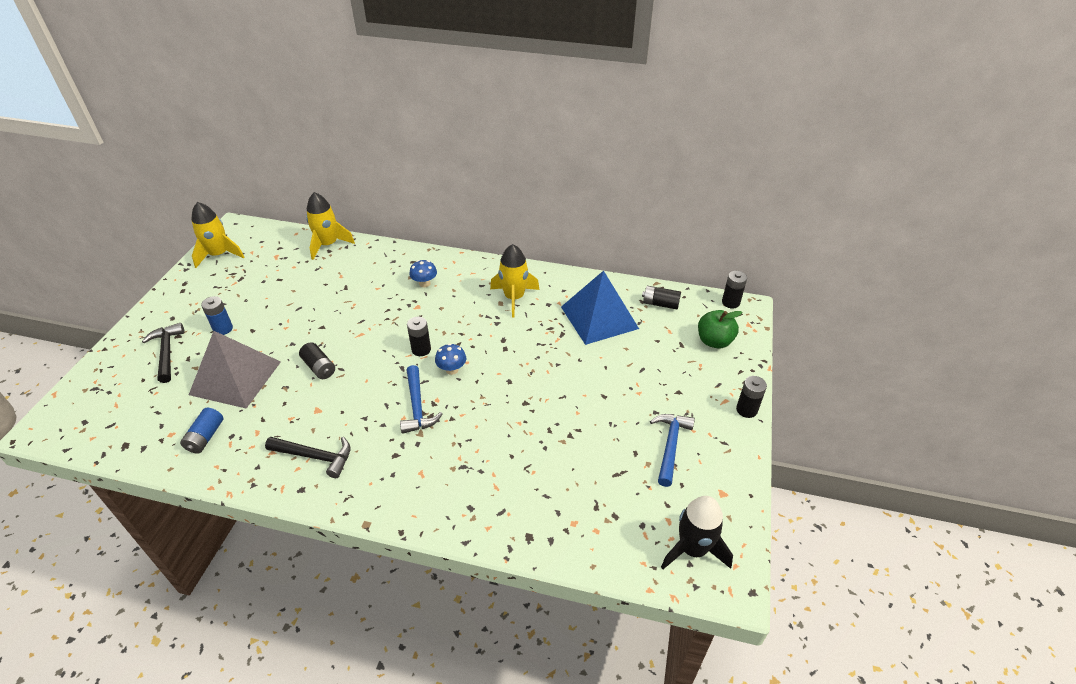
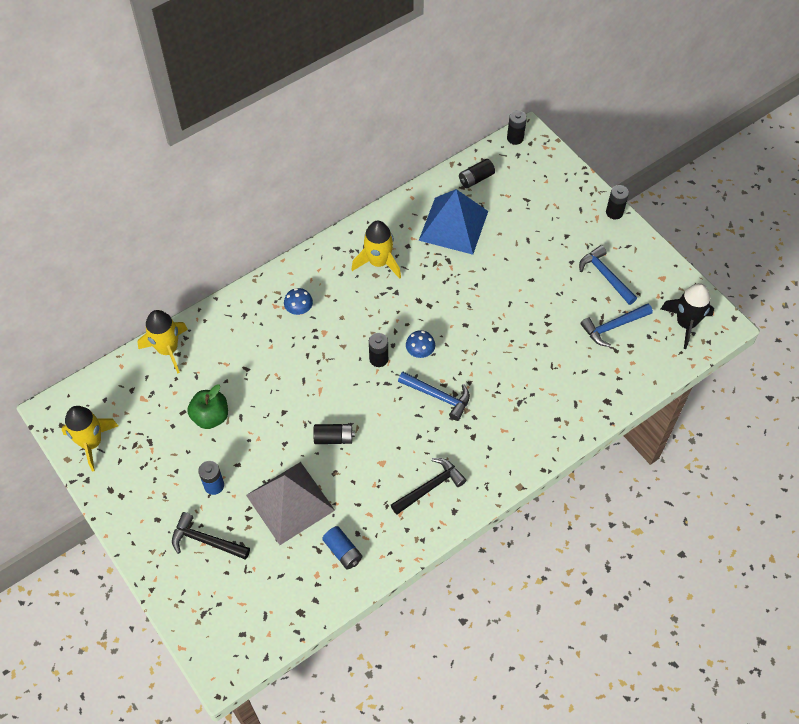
camera: 50 degrees left, 15 degrees up
(620, 487) = (613, 327): none -> blue hammer
(714, 341) = (541, 179): green apple -> green apple (210, 417)

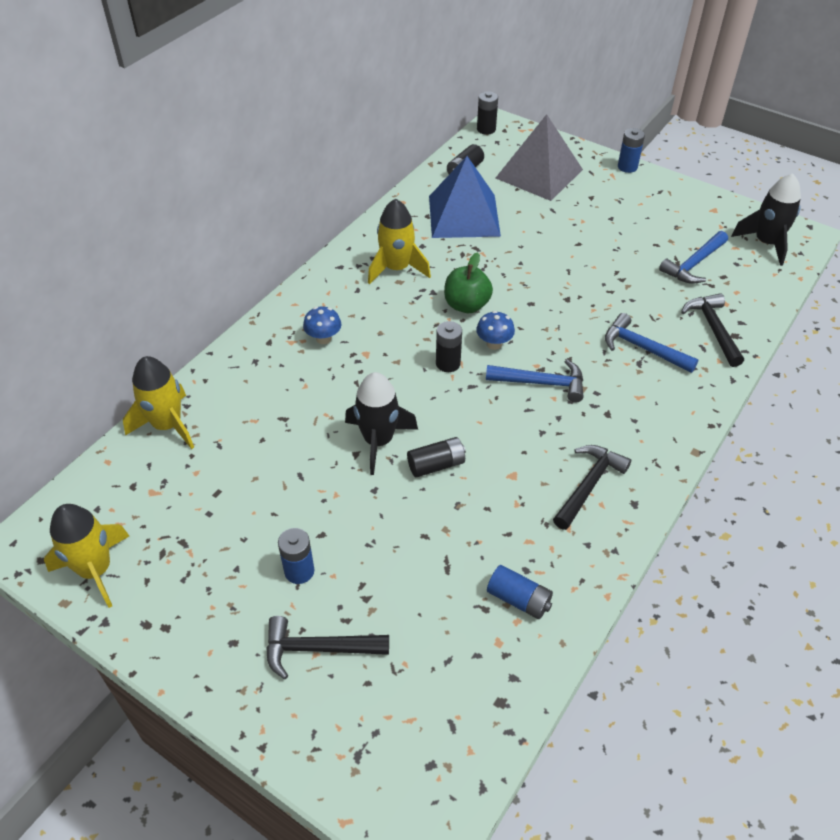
camera: 20 degrees left, 10 degrees down
(210, 417) = (259, 487): green apple -> green apple (466, 305)
(290, 502) = (416, 559): grey pyramid -> grey pyramid (539, 173)
(302, 407) = (378, 441): none -> black rocket
(593, 390) = (713, 328): none -> black hammer
(605, 275) = (654, 221): blue hammer -> blue hammer (642, 348)
(614, 212) = (627, 167): black battery -> blue battery

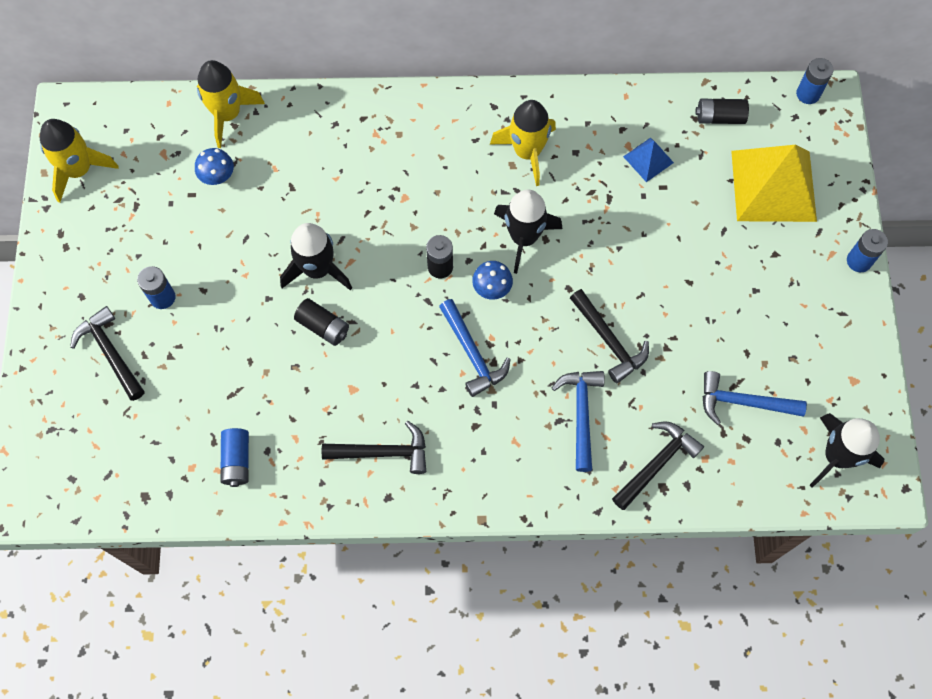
camera: 55 degrees right, 20 degrees up
(323, 338) = (397, 155): blue mushroom -> blue mushroom (218, 177)
(464, 215) = (648, 159): blue pyramid -> blue pyramid, size x0.46
(466, 305) = (524, 237): green apple -> black rocket
(486, 129) = (808, 94): black battery -> blue battery
(539, 173) = (773, 186): grey pyramid -> yellow pyramid
(593, 304) = (609, 341): none -> black hammer

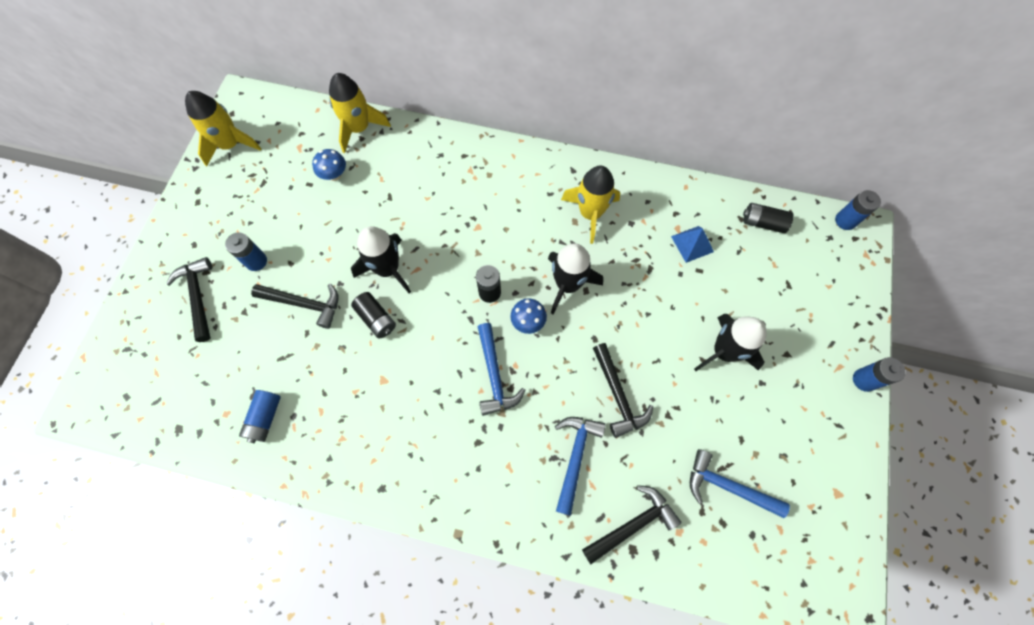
camera: 15 degrees right, 0 degrees up
(383, 452) = (391, 445): black hammer -> black hammer (304, 304)
(773, 186) = (798, 293): yellow pyramid -> none
(837, 456) = (807, 565): black rocket -> black rocket (724, 351)

